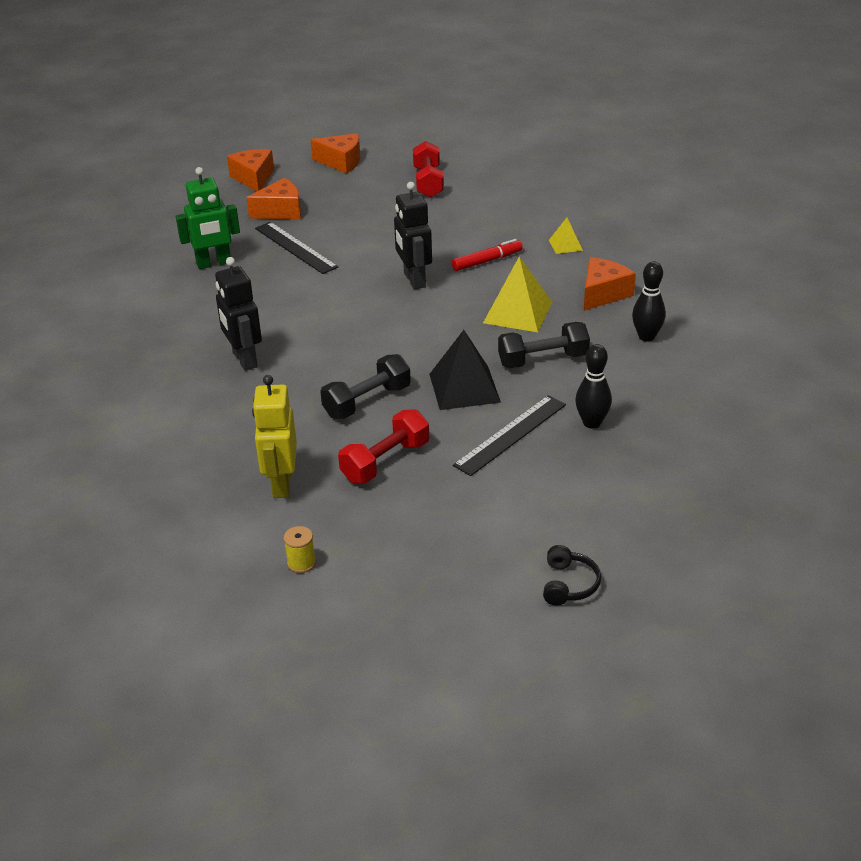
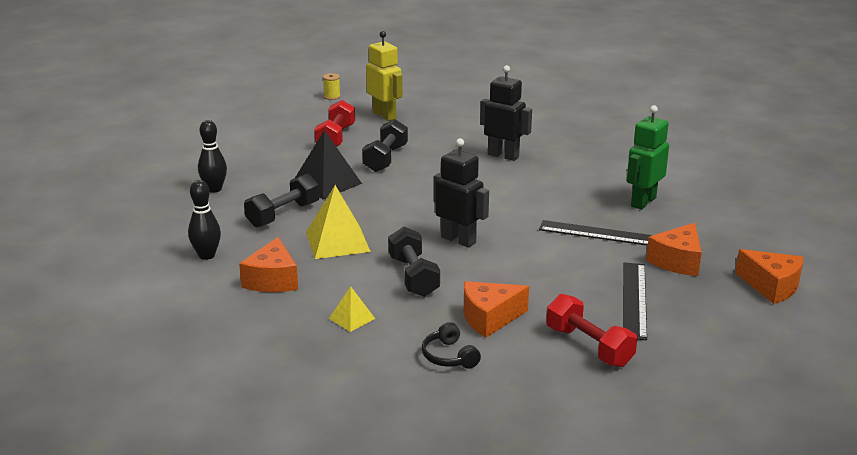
camera: 145 degrees right, 10 degrees down
(341, 162) = (725, 340): orange cheese -> orange cheese (489, 318)
(487, 261) = (413, 276): red marker -> black dumbbell
(511, 434) = (267, 169): black ruler -> black ruler (634, 300)
(569, 584) = (178, 123): black headphones -> black headphones (449, 356)

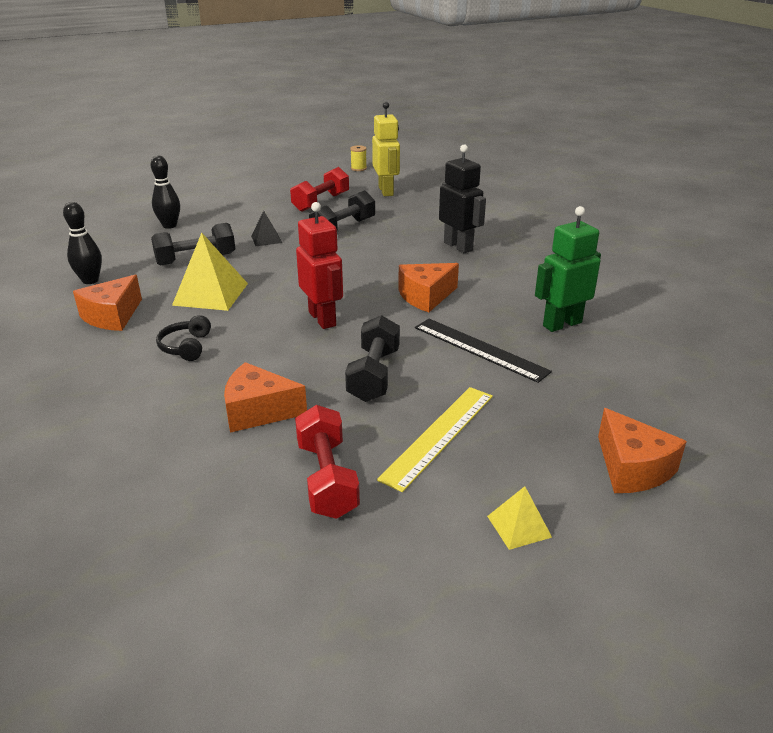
camera: 25 degrees right, 5 degrees up
(326, 183) = (266, 239): black pyramid -> black pyramid, size x0.53
(351, 318) = (131, 373): yellow pyramid -> yellow pyramid (519, 526)
(413, 276) = (237, 345): black dumbbell -> black dumbbell (374, 375)
(449, 356) = (169, 442): black headphones -> black headphones (186, 347)
(458, 240) = (322, 319): black robot -> red robot
(634, 300) = (438, 435): black ruler -> yellow ruler
(677, 261) = (537, 402): orange cheese -> orange cheese (425, 296)

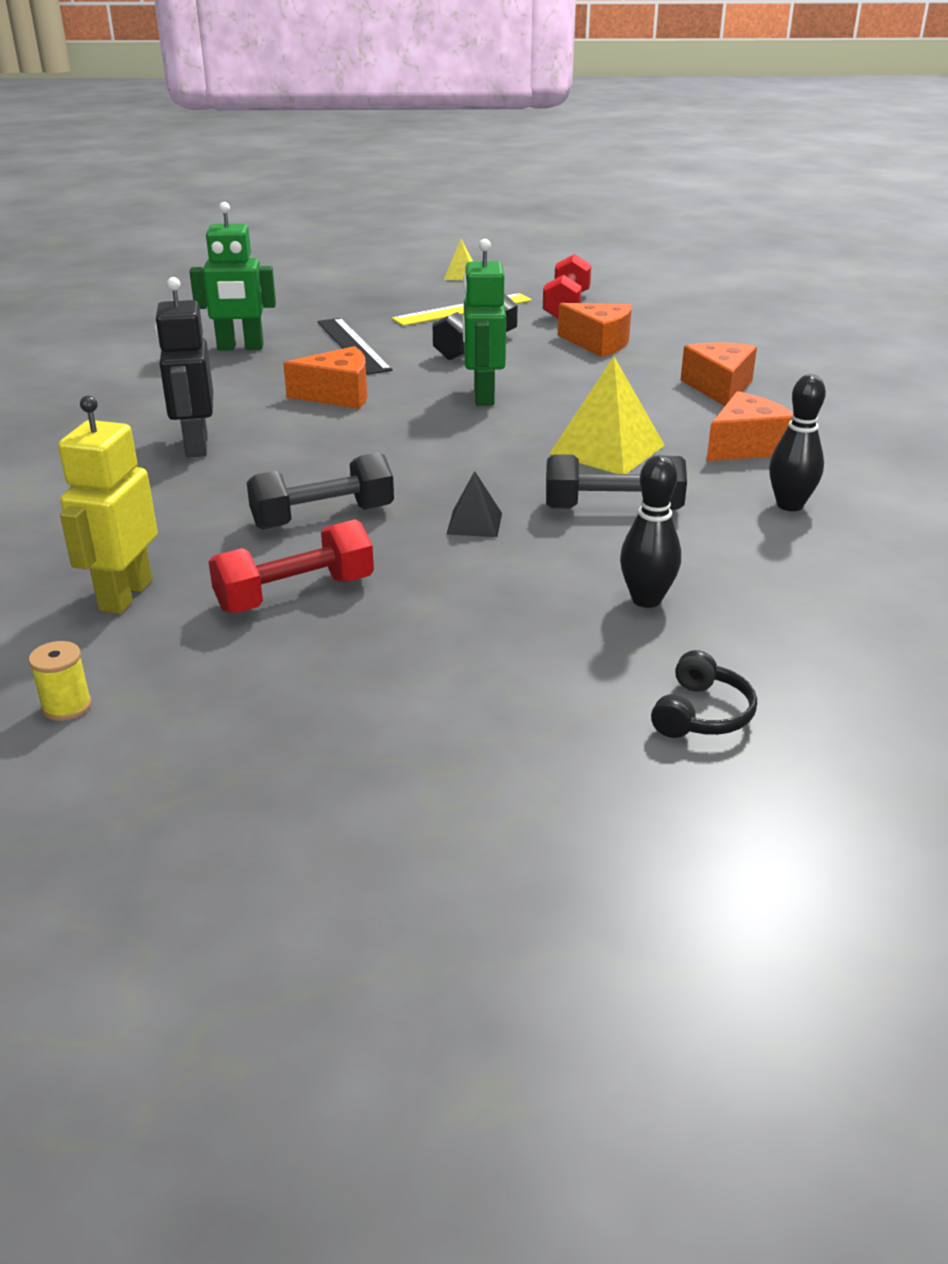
camera: 155 degrees left, 0 degrees up
(186, 347) = (654, 399): black headphones -> black headphones (702, 714)
(322, 319) = (483, 396): red robot -> green robot
(632, 468) = (353, 279): orange cheese -> orange cheese (719, 387)

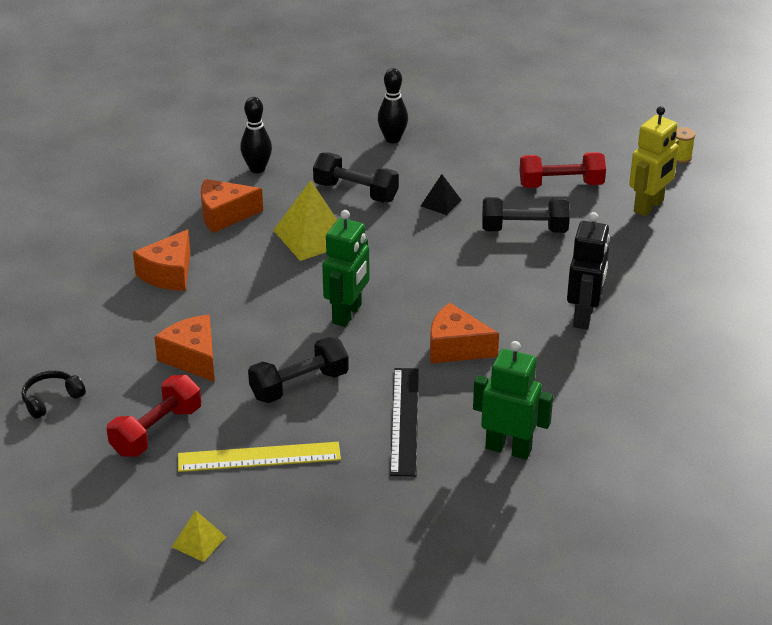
camera: 155 degrees left, 5 degrees up
(702, 714) = (419, 91): black headphones -> black headphones (51, 399)

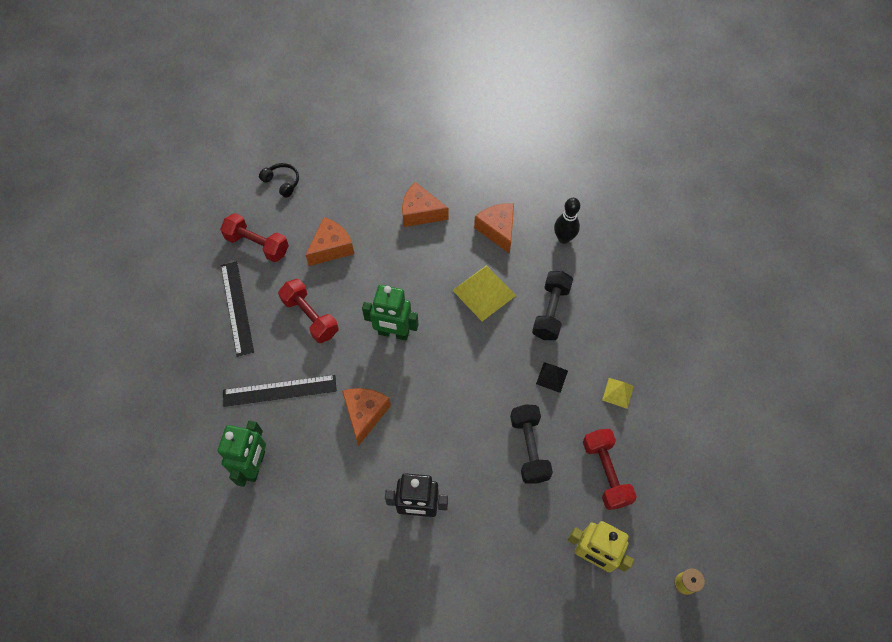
camera: 80 degrees right, 25 degrees up
(198, 541) = (160, 290): yellow pyramid -> yellow pyramid (618, 393)
(259, 457) = (237, 307): yellow ruler -> black ruler
(299, 385) = (310, 317): black dumbbell -> red dumbbell
(392, 139) = (636, 326): black bowling pin -> none

